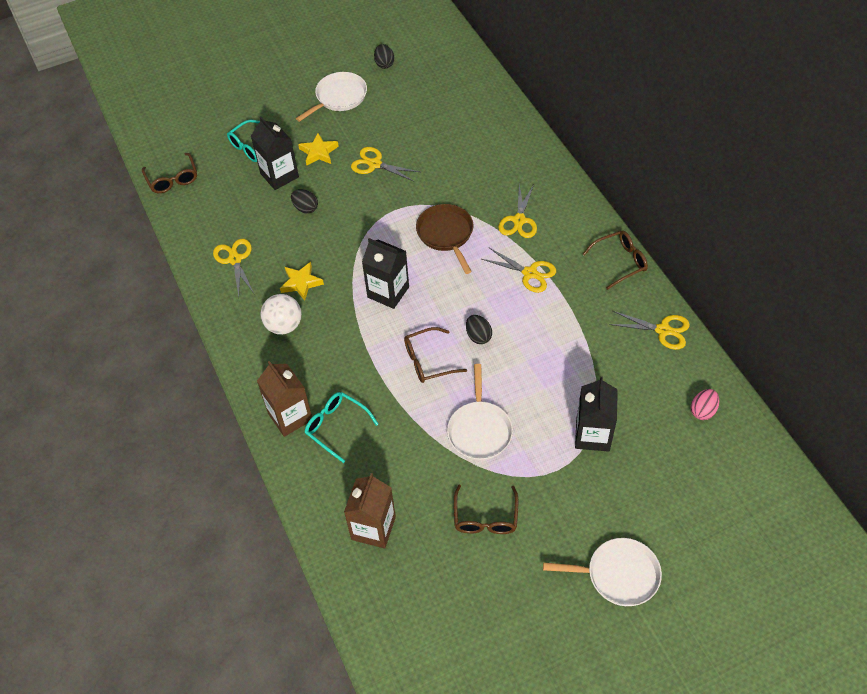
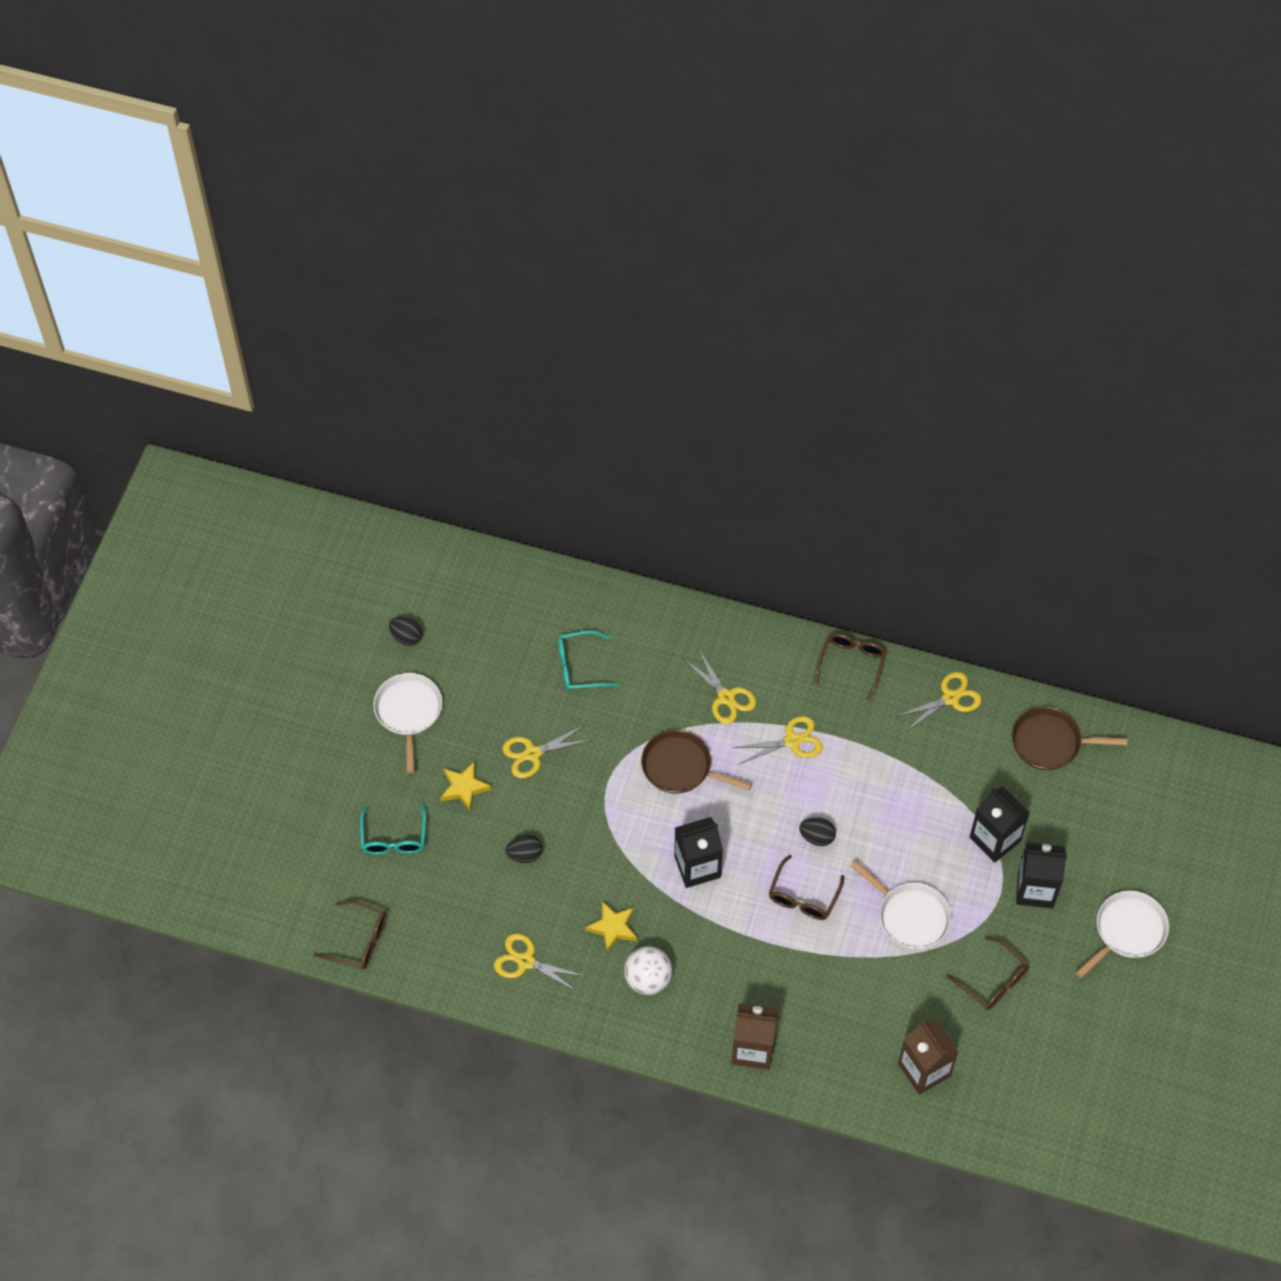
camera: 50 degrees left, 5 degrees up
(279, 175) = (457, 844): black carton -> black carton (1035, 889)
(336, 426) = (799, 1021): turquoise glasses -> turquoise glasses (579, 666)
(703, 411) = (1050, 742): pink egg -> brown pan

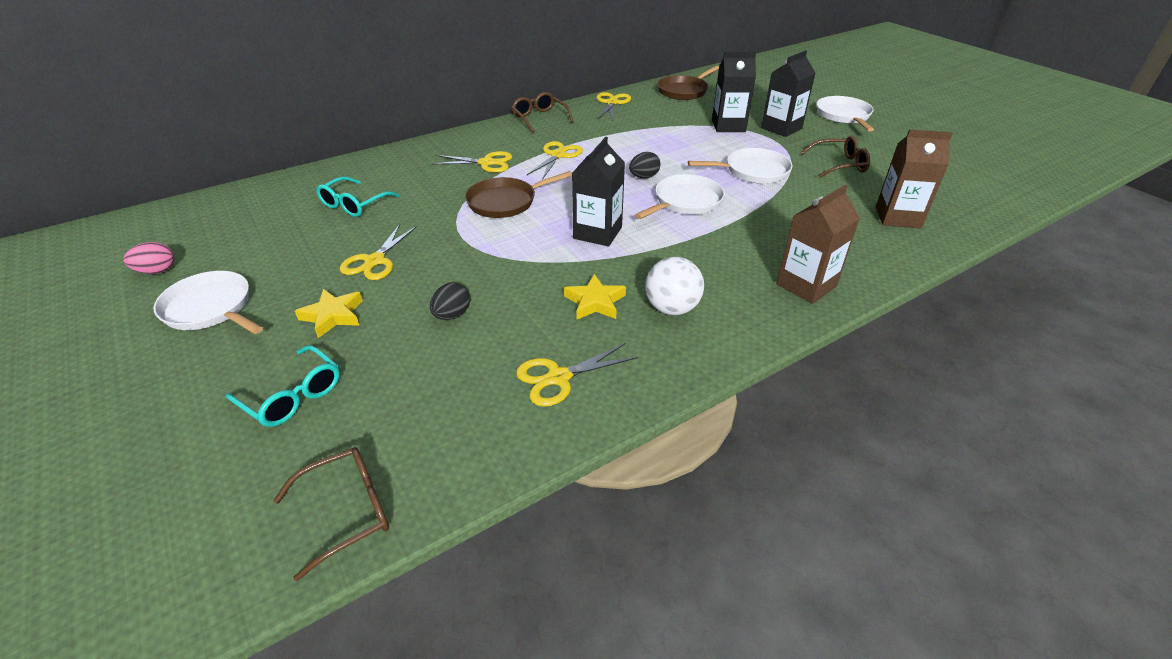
camera: 50 degrees left, 20 degrees down
(406, 637) = (157, 271): black egg -> pink egg
(803, 896) = (685, 201): brown glasses -> white pan

